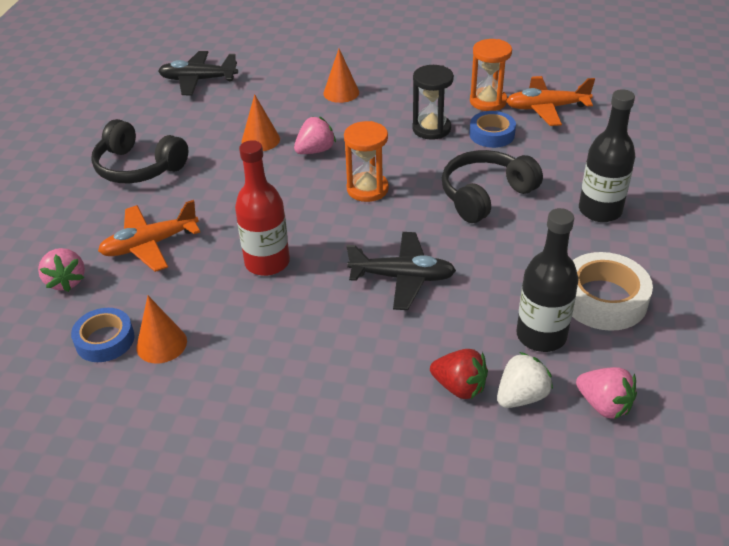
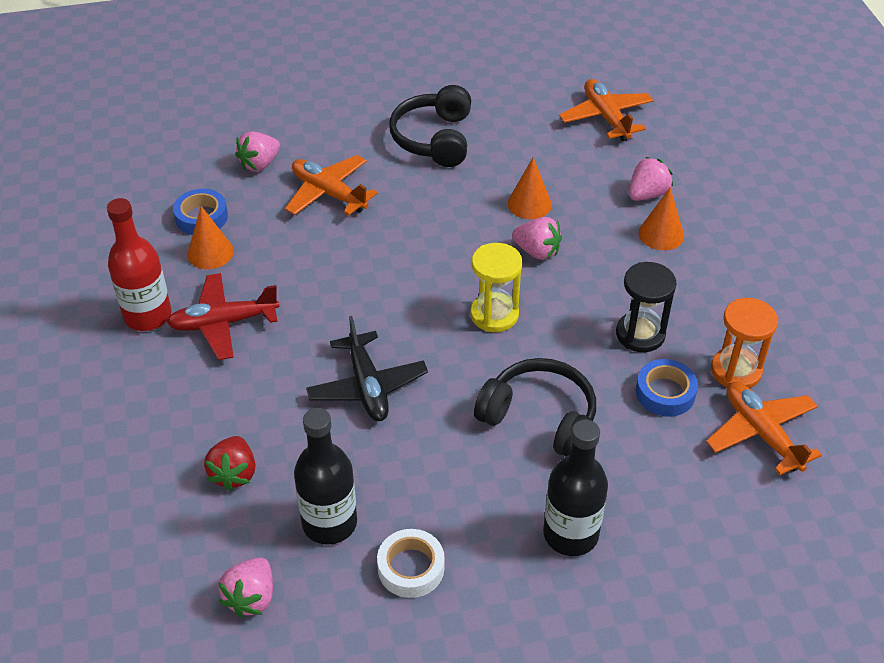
camera: 65 degrees right, 5 degrees up
(198, 80) = (606, 117): black plane -> orange plane
(265, 354) = (223, 323): none -> red plane
(267, 262) = (342, 280): red bottle -> red bottle (148, 316)
(296, 87) = (647, 194): none -> pink strawberry
(367, 189) = (494, 314): orange hourglass -> yellow hourglass
(521, 396) = (239, 526): white strawberry -> none
(603, 299) = (411, 568): white tape -> white tape, size x0.66

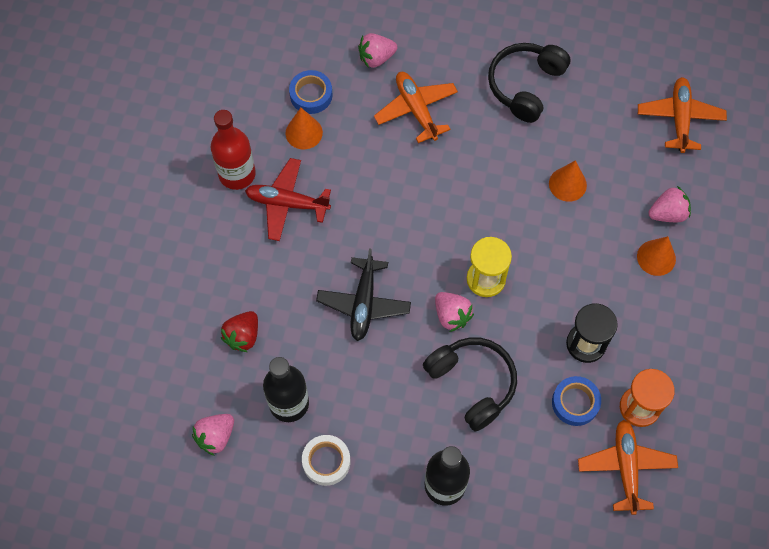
camera: 25 degrees right, 20 degrees up
(537, 251) = (549, 233): pink strawberry -> pink strawberry (451, 315)

